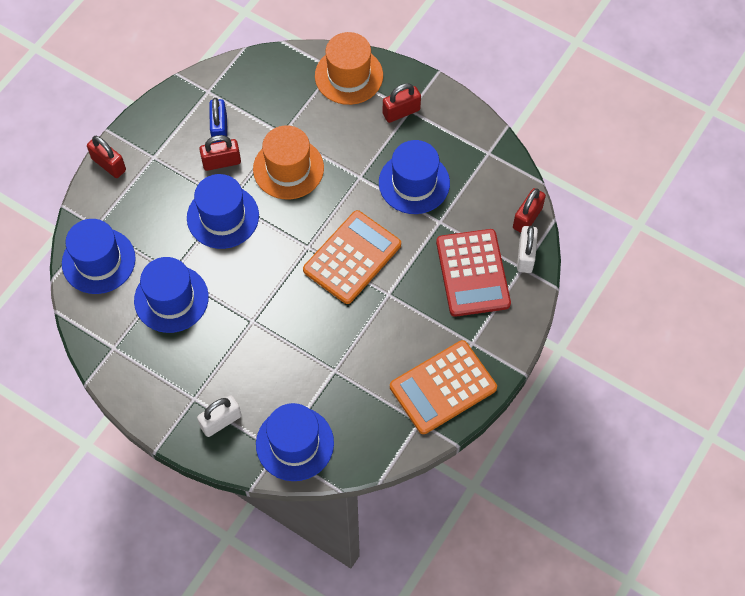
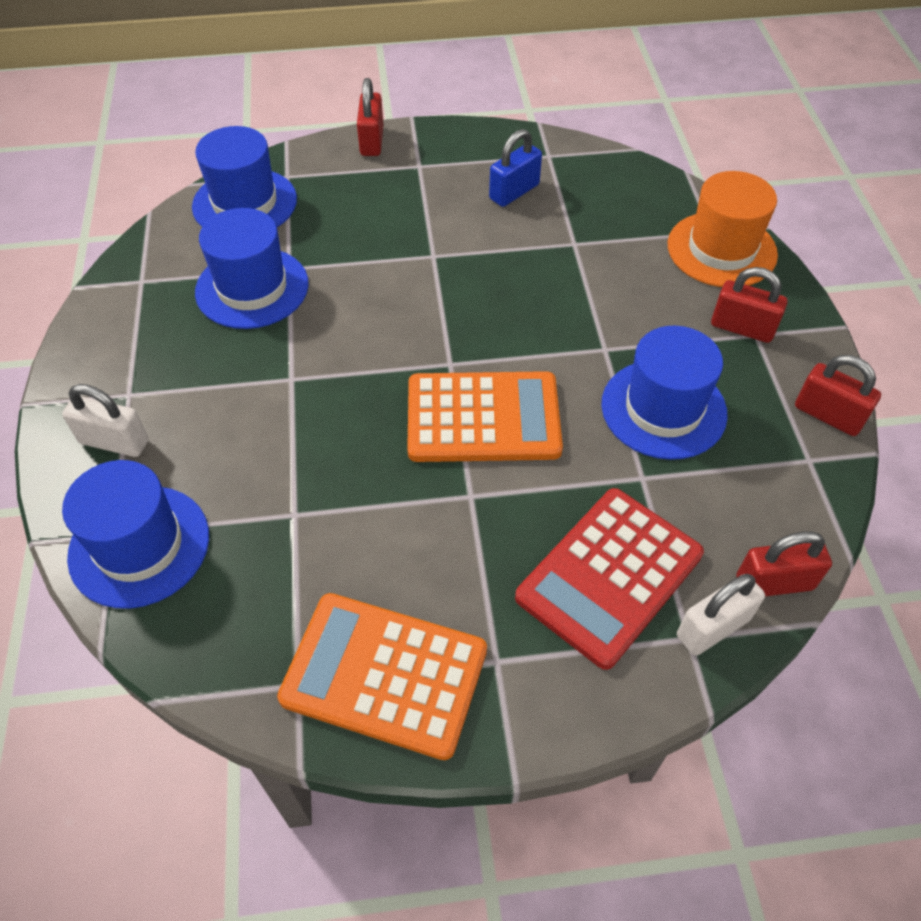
camera: 50 degrees right, 10 degrees down
(221, 162) = (475, 218): red padlock -> red padlock (828, 415)
(223, 216) = (407, 263): blue hat -> none
(288, 168) = (535, 277): orange hat -> none

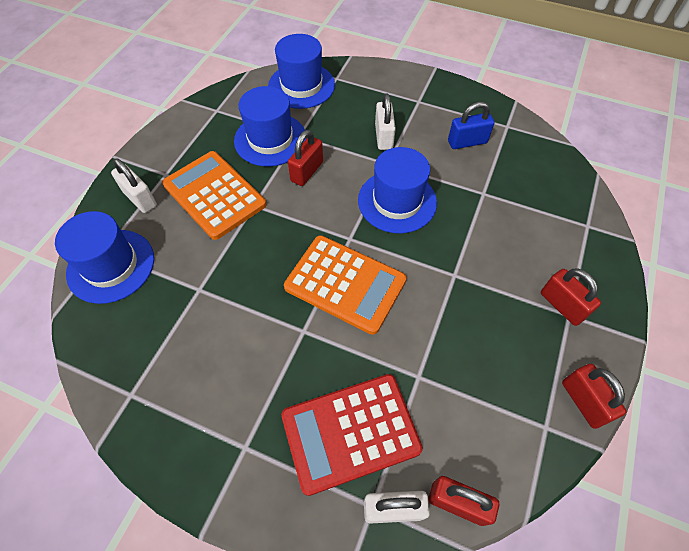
camera: 30 degrees right, 5 degrees up
(372, 141) = (400, 74): red padlock -> red padlock (307, 171)
(384, 674) = (178, 417): orange calculator -> orange calculator (214, 195)
(405, 225) = (383, 137): none -> white padlock
(663, 409) = (465, 336): blue hat -> blue hat (397, 201)
(721, 250) = (586, 242): orange hat -> none

